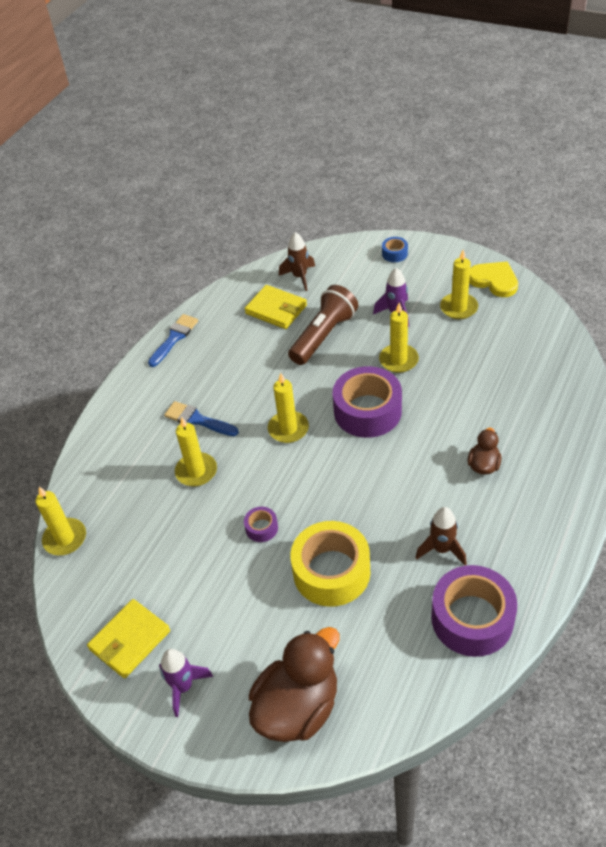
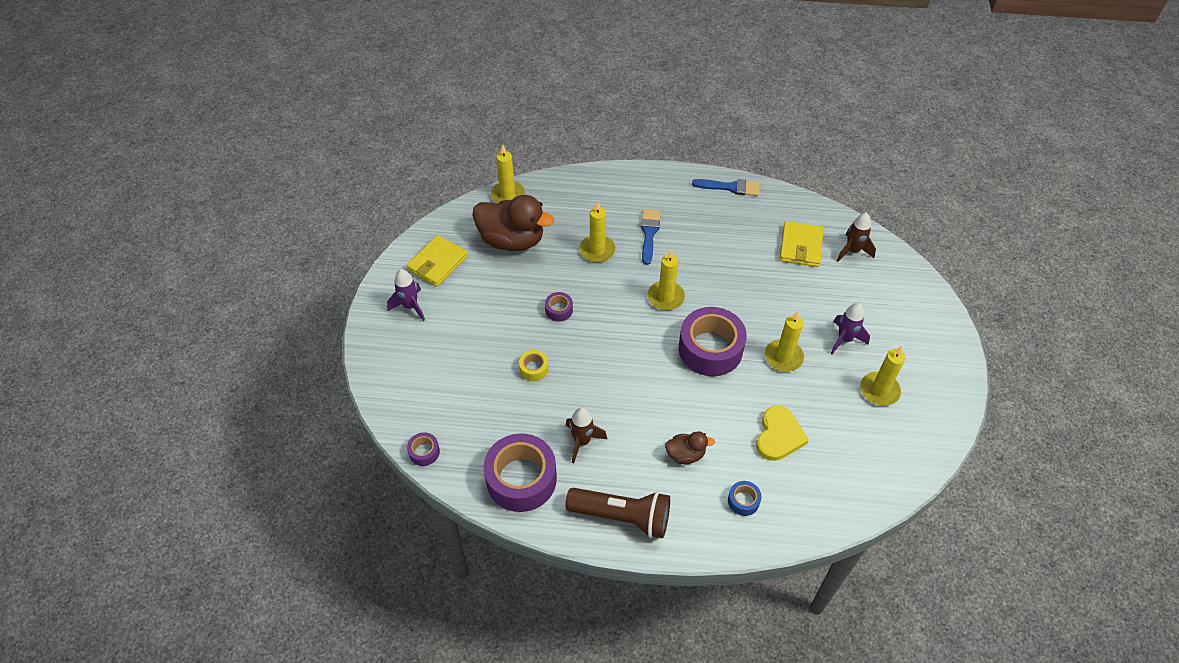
camera: 65 degrees right, 5 degrees up
(130, 640) = (437, 263): yellow wallet -> yellow wallet turned 75 degrees counterclockwise
(298, 707) = (412, 380): brown duck -> brown duck (512, 240)
(324, 335) = (786, 291): brown flashlight -> brown flashlight (622, 517)
(331, 572) = (534, 368): yellow tape -> yellow tape, size x0.44
(394, 253) = (928, 317): blue tape -> blue tape (743, 501)
(407, 715) = (424, 452): none -> purple tape
(494, 281) = (937, 414): yellow heart -> yellow heart (779, 436)

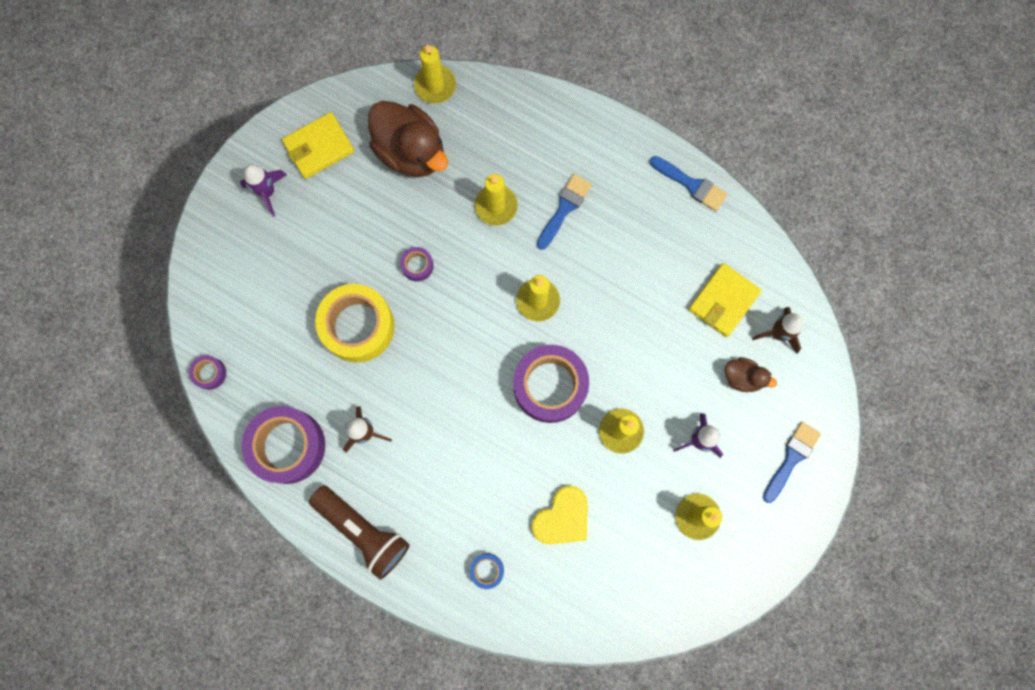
camera: 25 degrees right, 25 degrees up
(534, 368) = (358, 326): yellow tape -> yellow tape, size x2.26
(685, 454) = (458, 494): brown duck -> brown duck (742, 377)
(918, 324) = (791, 458): none -> blue brush

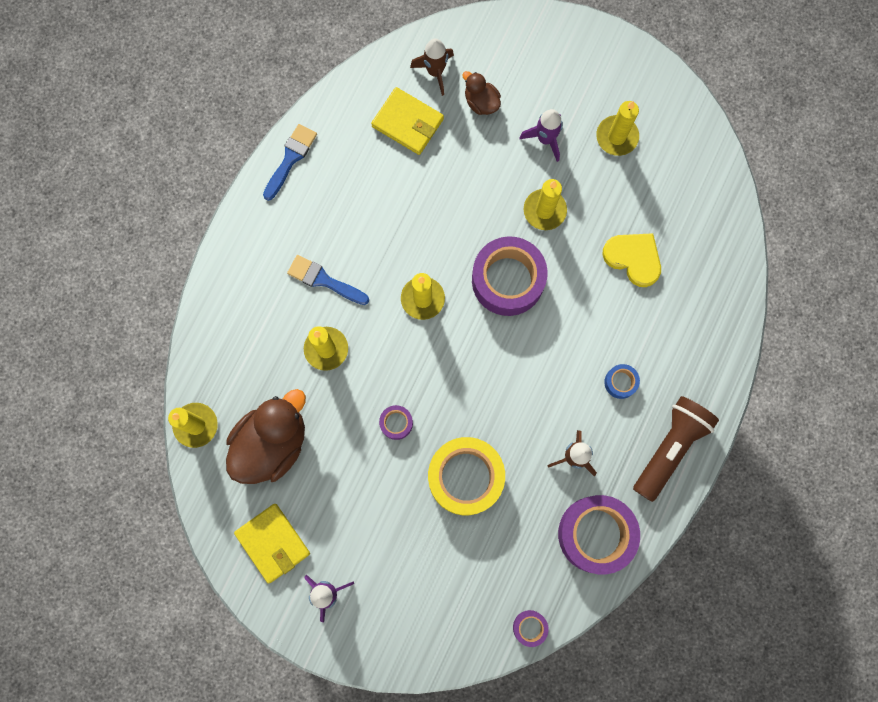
camera: 95 degrees left, 0 degrees up
(487, 570) = (691, 325): blue tape -> blue tape (620, 382)
(742, 377) = (481, 102): brown duck -> brown duck turned 60 degrees counterclockwise
(791, 458) = (553, 56): blue brush -> none

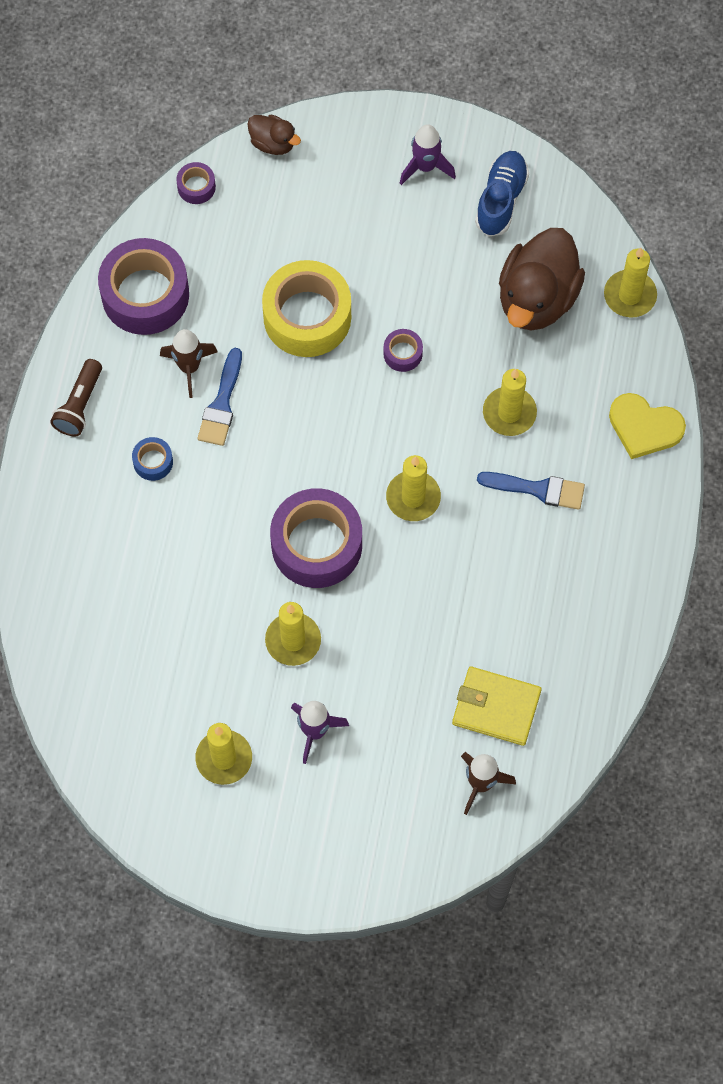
camera: 165 degrees right, 10 degrees down
(273, 543) = (501, 200): yellow wallet -> blue shoe
(290, 159) = (628, 624): blue brush -> blue brush (222, 404)
(481, 102) = (410, 759): brown duck -> brown duck (273, 143)
(633, 258) = (169, 609): yellow heart -> yellow heart (644, 427)
(670, 447) = (79, 405): brown flashlight -> brown flashlight, size x0.63

